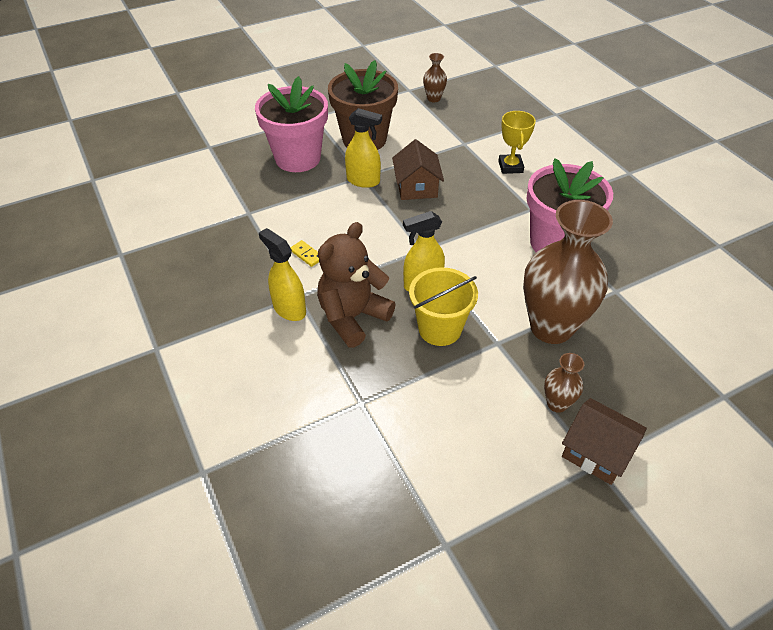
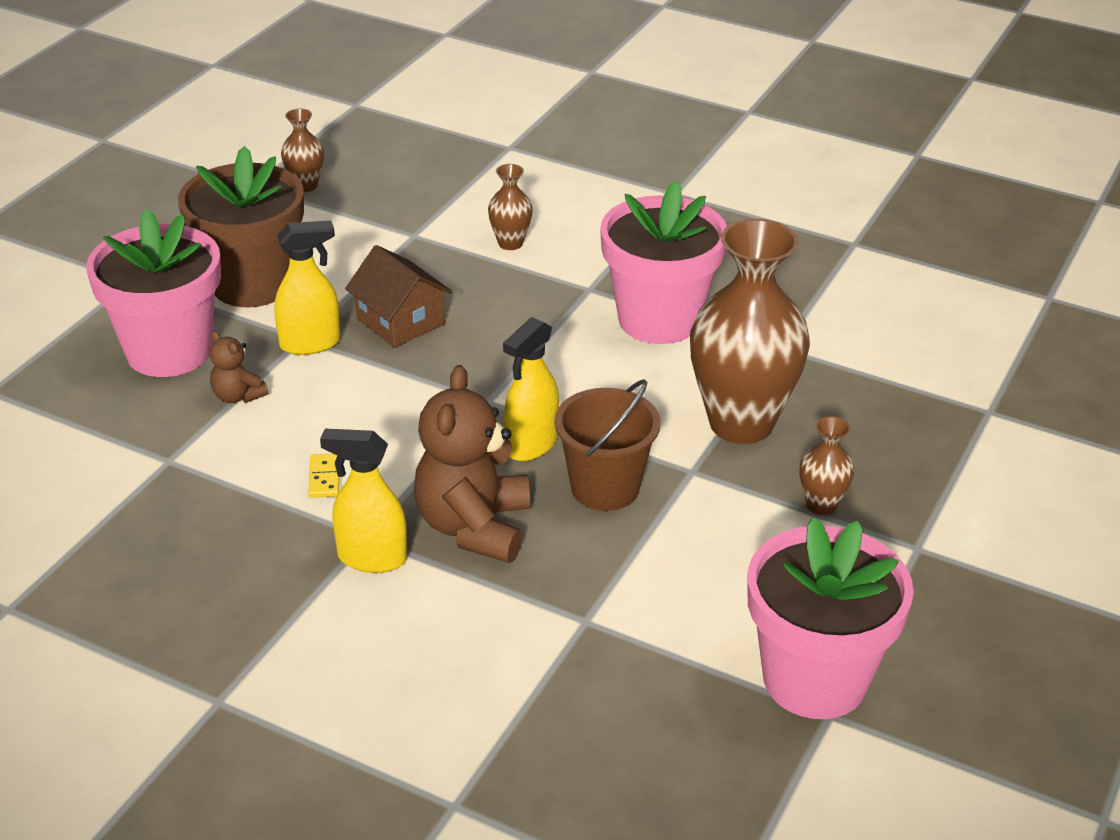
camera: 35 degrees left, 10 degrees down
(306, 254) = (324, 478): yellow domino -> yellow domino turned 75 degrees clockwise
(307, 194) = (238, 396): none -> brown teddy bear
(440, 329) = (605, 487): yellow bucket -> brown bucket
(456, 516) = (815, 679): none -> pink flower pot
(510, 167) = (510, 243): yellow trophy -> brown vase
(596, 452) = (907, 534): brown house -> none

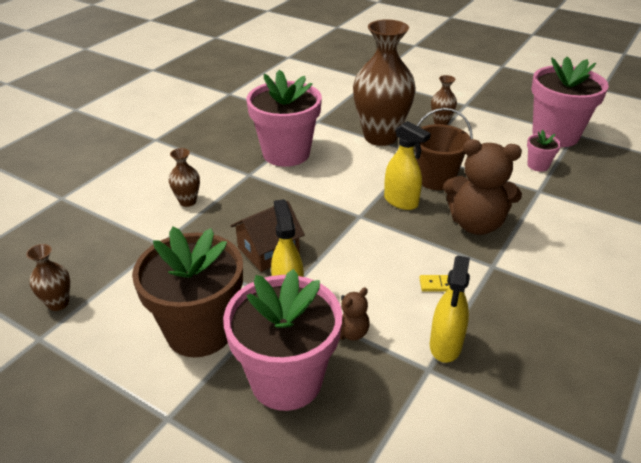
camera: 85 degrees left, 0 degrees up
(371, 558) = (511, 263): yellow spray bottle -> yellow spray bottle (445, 345)
(678, 631) = (538, 165): none -> pink flower pot

